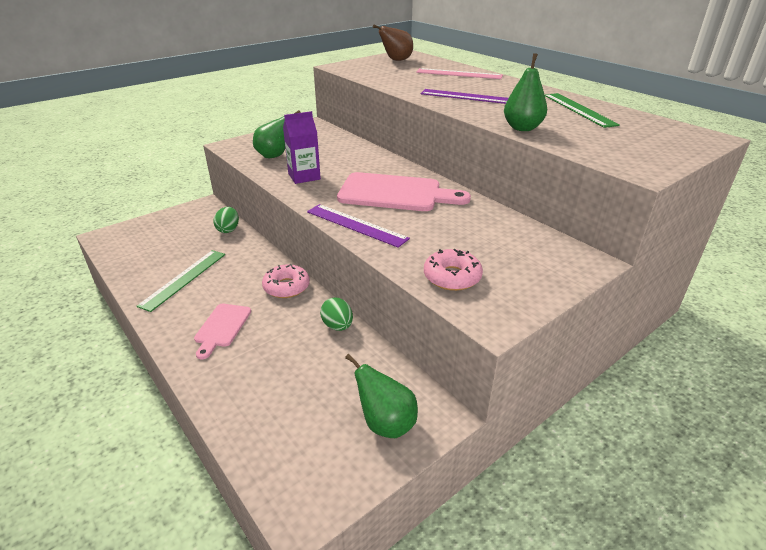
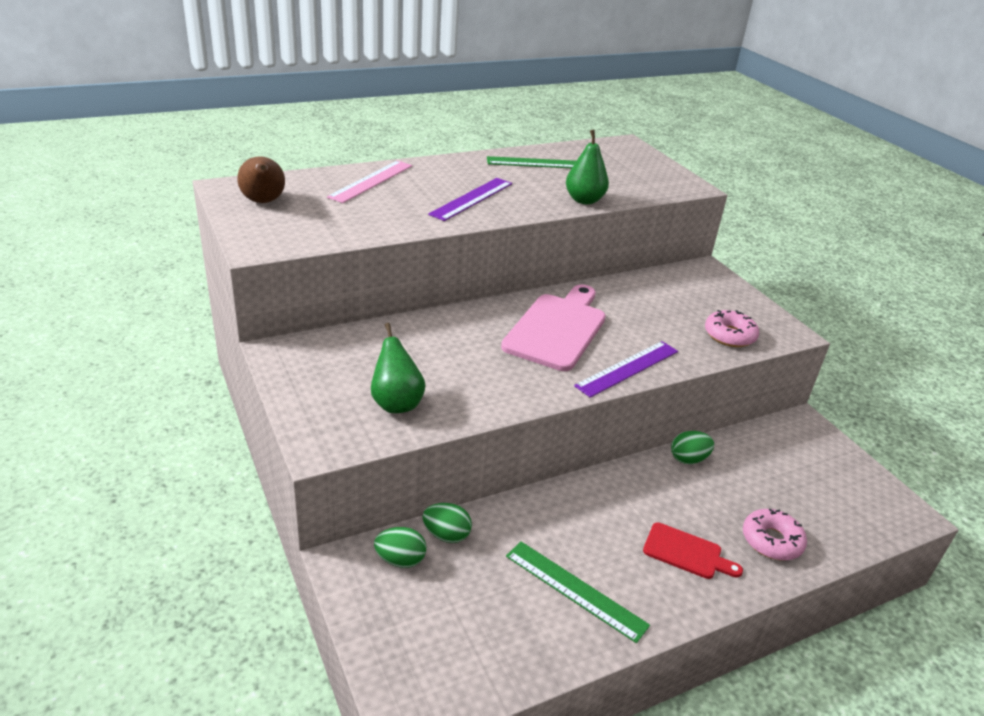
camera: 80 degrees left, 0 degrees up
(207, 219) = (400, 560): none -> green egg
(222, 327) = (686, 552): pink cutting board -> red cutting board
(286, 287) = (611, 489): pink donut -> pink donut (771, 541)
(304, 176) = (484, 386): purple carton -> none
(385, 423) = (816, 453): green pear -> none

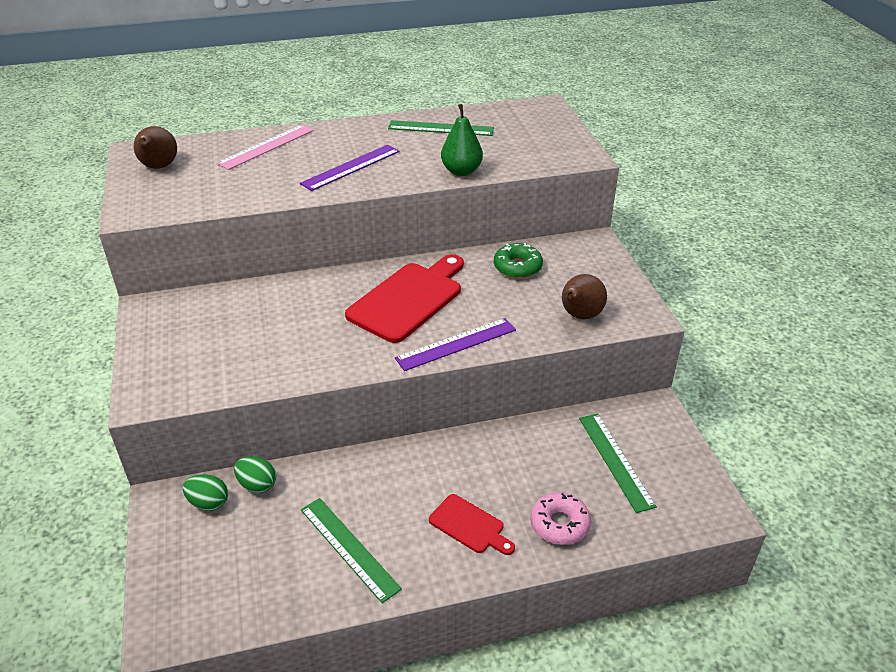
camera: 15 degrees right, 5 degrees up
(396, 403) = (225, 363): green pear -> none
(557, 329) = (408, 299): pink cutting board -> red cutting board
(647, 294) = (517, 267): none -> green donut
(688, 459) = (516, 435): green egg -> none
(729, 335) = (579, 316): pink donut -> brown pear
(792, 475) = (615, 461): none -> green ruler

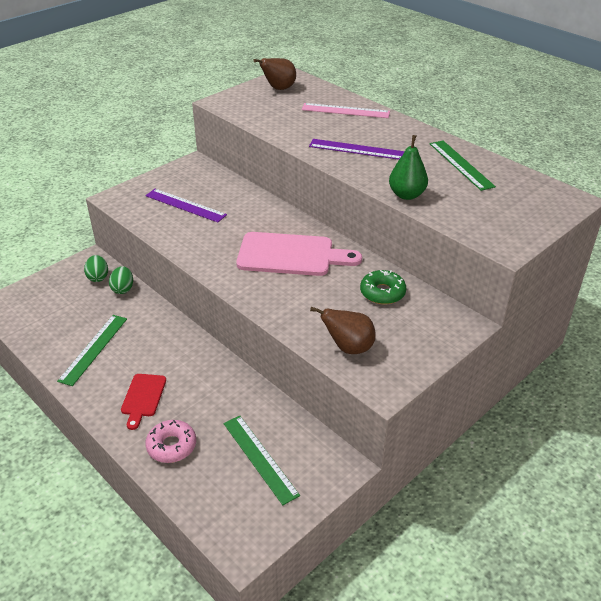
camera: 60 degrees right, 0 degrees up
(408, 299) = (291, 255): red cutting board -> pink cutting board
(456, 344) = (258, 295): purple ruler -> purple ruler (185, 205)
(615, 461) = (260, 458): green ruler -> green ruler turned 75 degrees counterclockwise

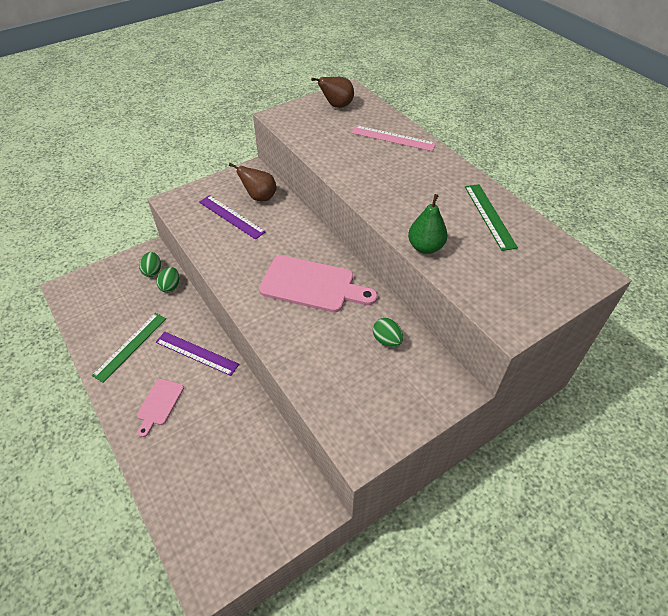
camera: 10 degrees right, 10 degrees up
(143, 397) = (159, 404): red cutting board -> pink cutting board
(171, 446) = (171, 460): pink donut -> none
(260, 458) = (244, 487): green ruler -> none
(348, 347) = (338, 400): brown pear -> brown pear (259, 197)
(356, 149) = (391, 186): purple ruler -> purple ruler (196, 353)
(382, 293) = (387, 340): green donut -> green egg

